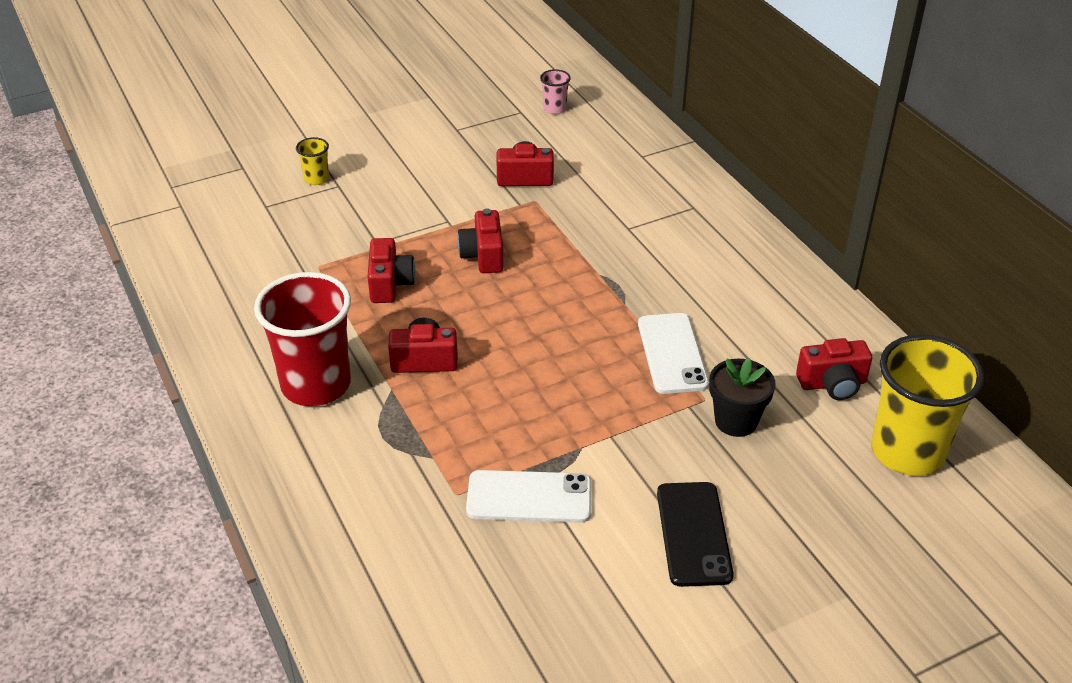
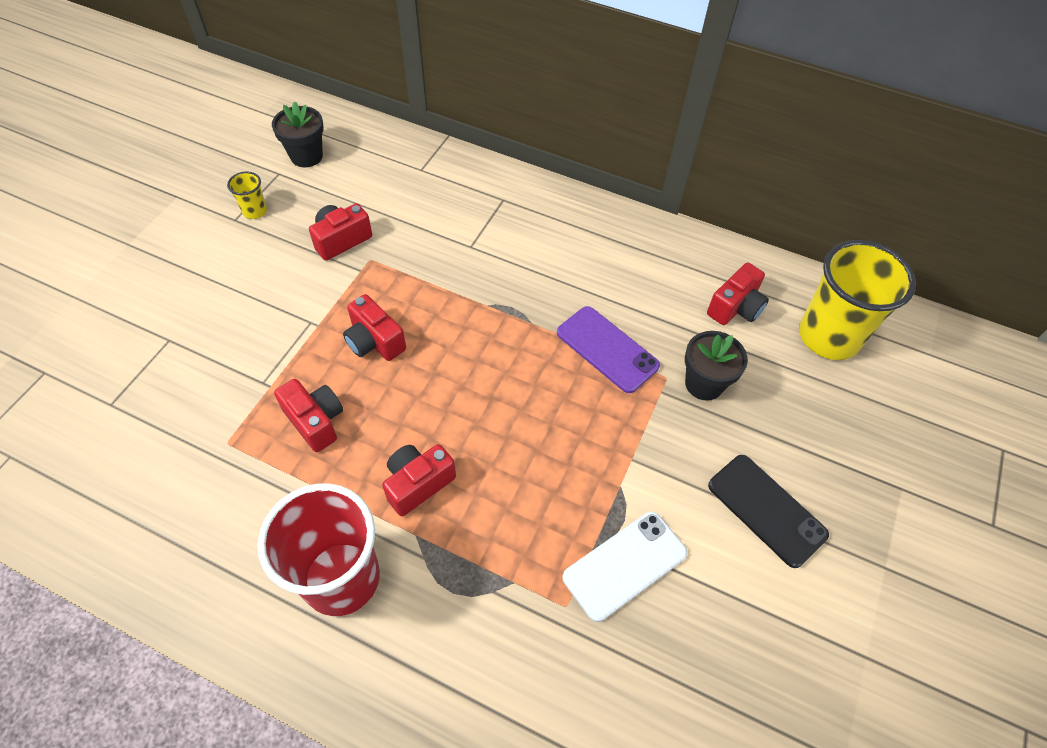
camera: 40 degrees left, 15 degrees up
(316, 179) = (139, 344): yellow cup -> yellow cup (255, 211)
(555, 109) = (306, 156): pink cup -> black flower pot
(672, 353) = (607, 349): white phone -> purple phone

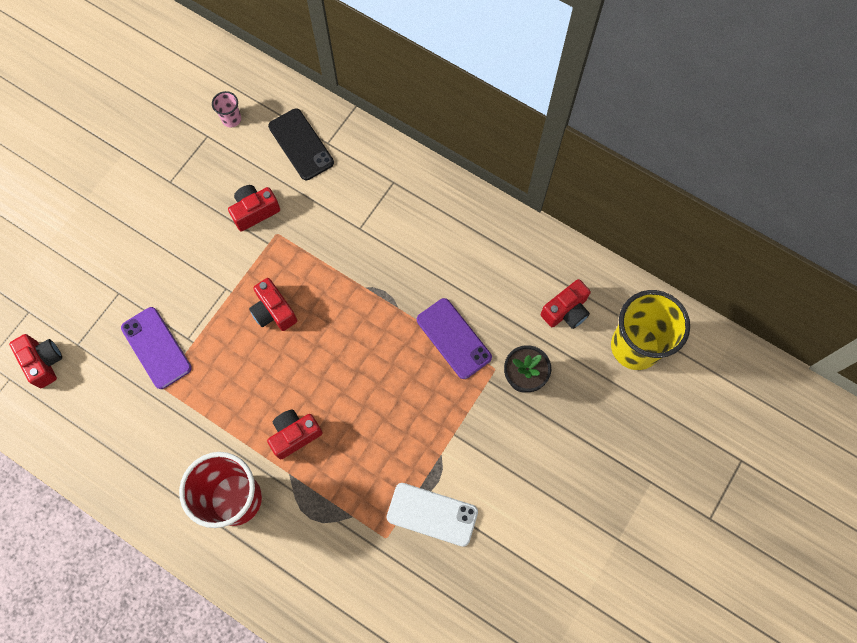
camera: 10 degrees right, 15 degrees up
(220, 397) = (156, 348): none -> purple phone
(255, 211) = (186, 175): yellow cup -> none
(306, 156) = (231, 119): black flower pot -> pink cup
(315, 421) = (225, 376): red camera -> red camera (43, 362)
(625, 565) = (432, 514): white phone -> white phone turned 45 degrees clockwise
(766, 510) = (544, 486): black phone -> black phone (301, 144)

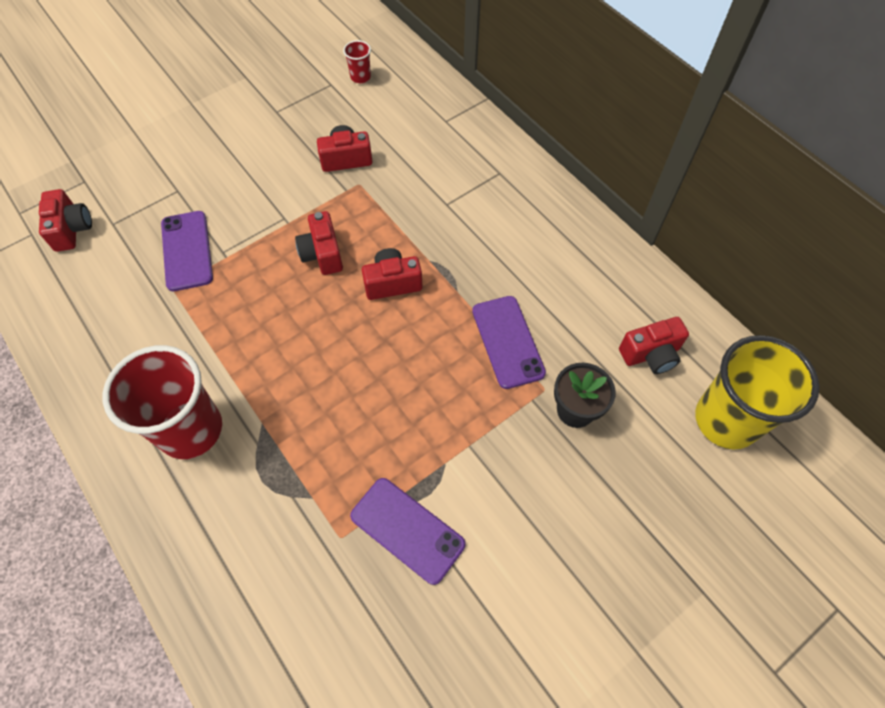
camera: 20 degrees right, 10 degrees down
(231, 119) = (360, 77): pink cup -> red cup
(295, 435) = (287, 384): red camera -> red camera (392, 283)
(301, 144) = (418, 115): black phone -> none
(432, 514) = (407, 530): white phone -> purple phone

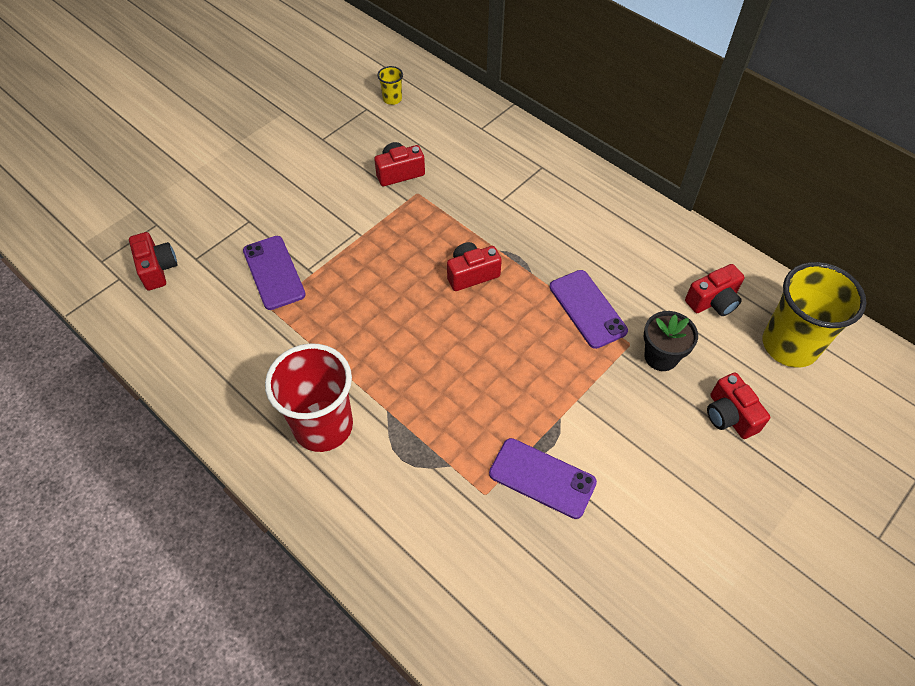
camera: 10 degrees left, 5 degrees down
(322, 254) = (401, 258): red camera -> red camera (729, 415)
(360, 77) = (392, 99): red cup -> yellow cup

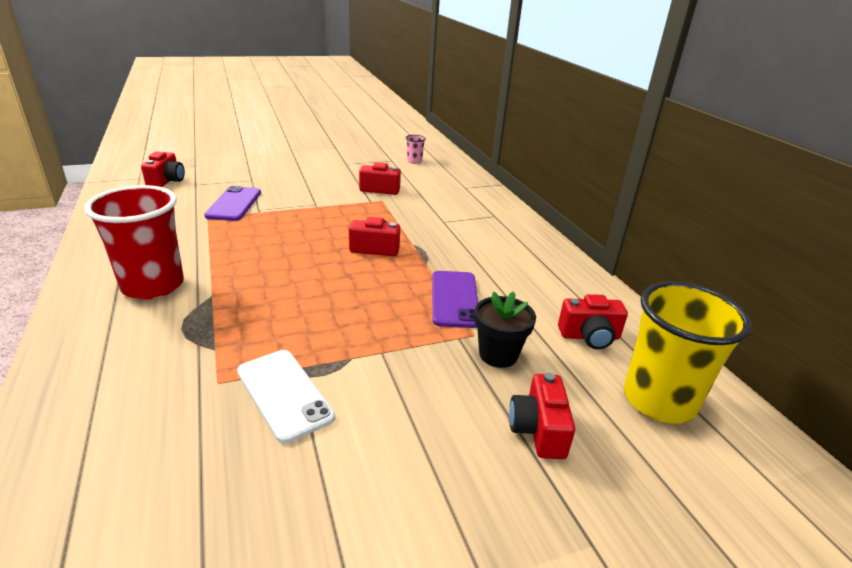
camera: 25 degrees right, 25 degrees down
(392, 99) = (414, 161): yellow cup -> pink cup
(542, 478) = (284, 394): purple phone -> white phone

